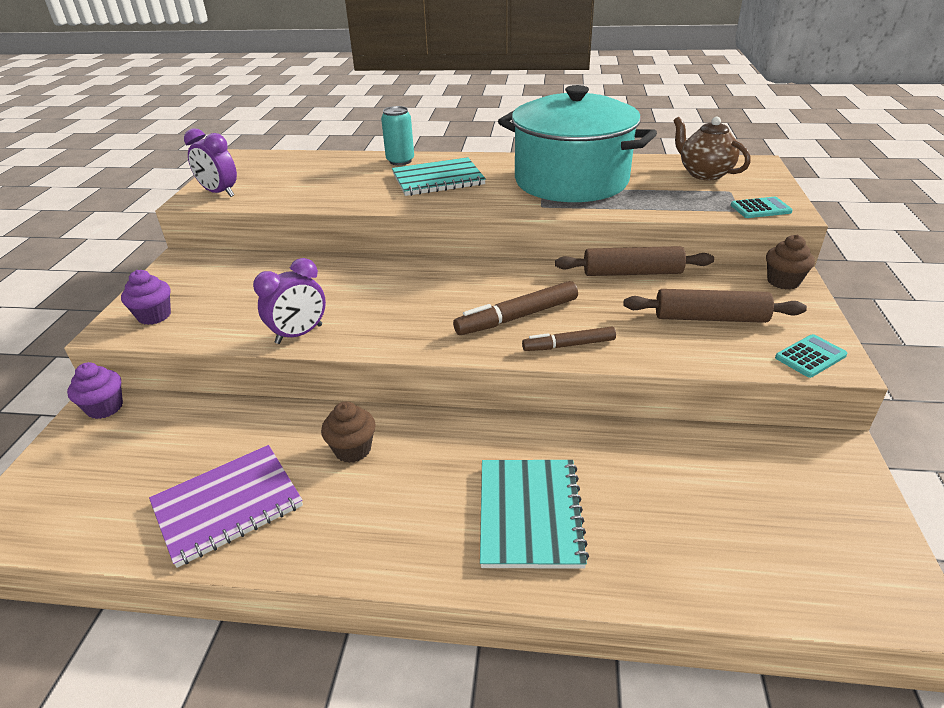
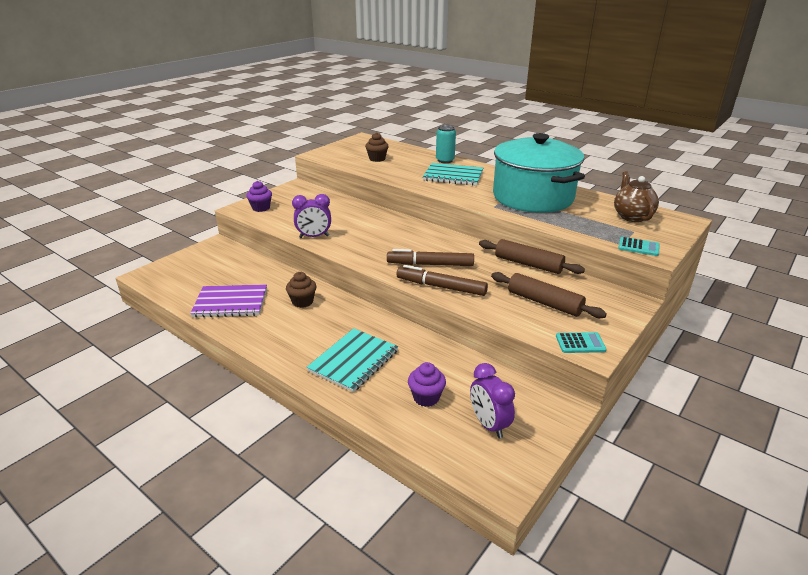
camera: 30 degrees right, 5 degrees down
(105, 408) = (219, 245): purple cupcake -> purple cupcake (426, 397)
(219, 193) = (332, 154): purple clock -> purple clock (489, 425)
(568, 345) = (441, 287): brown marker -> brown marker, size x1.53
(783, 281) = (625, 300): brown cupcake -> brown cupcake (377, 159)

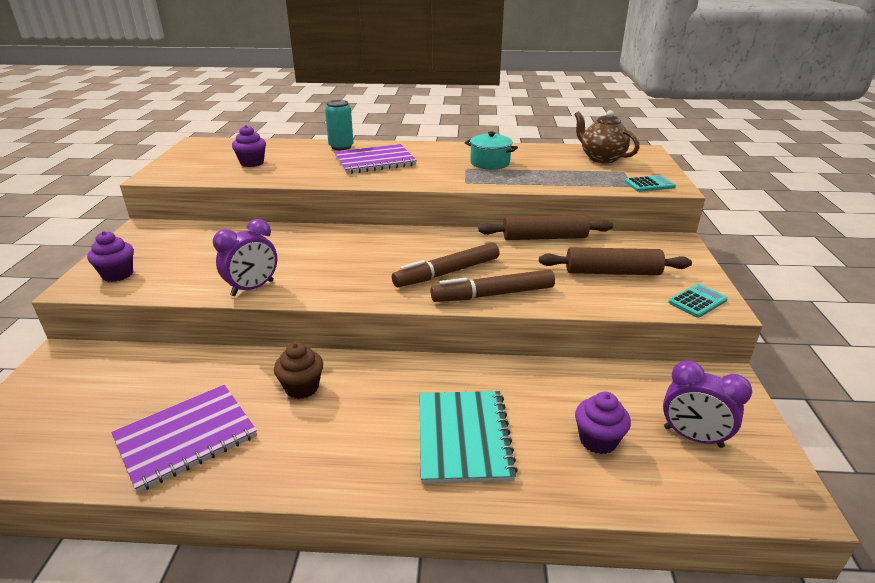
camera: 35 degrees left, 0 degrees up
(377, 159) = (252, 163): brown cupcake -> purple cupcake
(453, 176) = (375, 161): turquoise notebook -> purple notebook
(532, 197) = (490, 163): turquoise pot -> turquoise pot, size x0.41

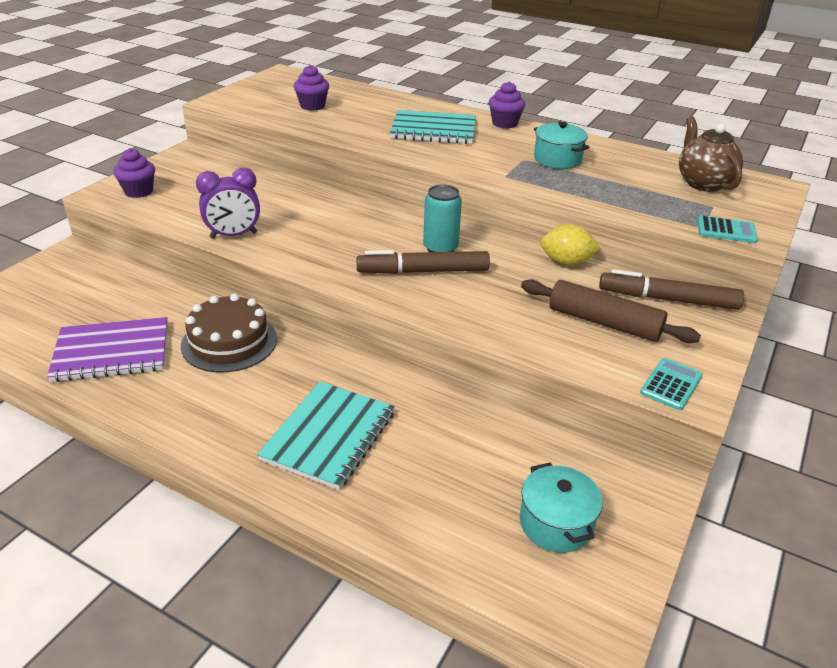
camera: 25 degrees right, 5 degrees up
(302, 388) = (229, 342): brown cupcake -> brown cake
(341, 147) = (415, 105): turquoise can -> turquoise can (440, 248)
(375, 161) = (433, 130): purple notebook -> turquoise notebook
(493, 295) = (447, 307): brown marker -> brown marker (667, 299)
(544, 238) = (566, 262): brown rolling pin -> yellow lemon
(598, 440) = (453, 487): purple cupcake -> purple cupcake (504, 123)
(692, 437) = (556, 523): purple clock -> turquoise pot
(697, 301) = (671, 384): turquoise calculator -> turquoise calculator turned 45 degrees counterclockwise

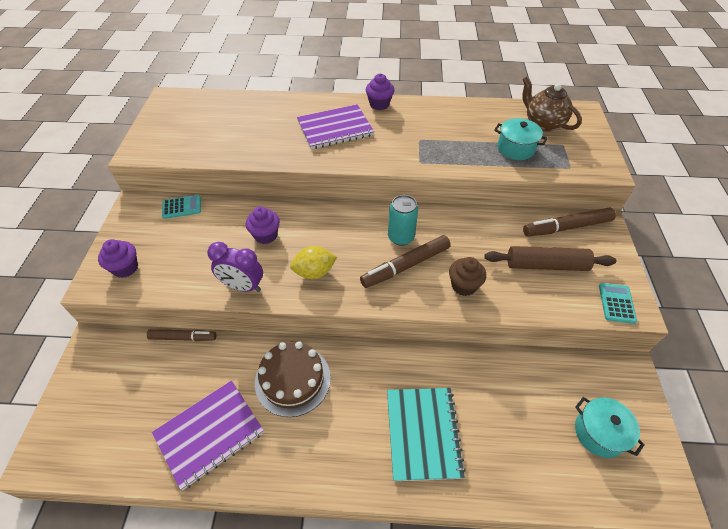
camera: 25 degrees left, 15 degrees up
(153, 275) = (183, 337): none -> brown marker
(233, 235) = (243, 286): purple clock -> purple clock turned 60 degrees clockwise
(312, 106) = (223, 131): purple cupcake -> purple cupcake (266, 235)
(433, 130) = (335, 128): turquoise notebook -> purple notebook
(477, 307) = (464, 286): none -> brown cupcake
(557, 159) = (440, 131): turquoise pot -> turquoise pot (515, 148)
(566, 262) = (488, 218): yellow lemon -> yellow lemon (314, 272)
(726, 230) = (586, 166): turquoise calculator -> turquoise calculator (182, 207)

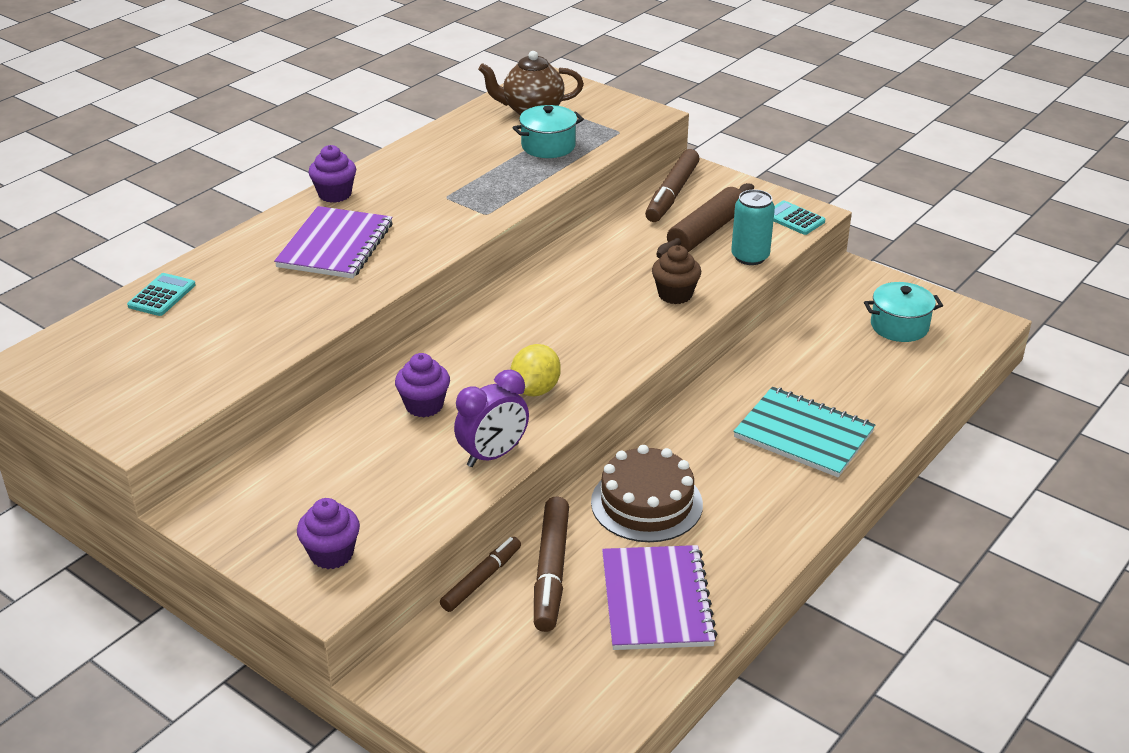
camera: 55 degrees left, 15 degrees down
(182, 207) = (267, 463): turquoise calculator -> turquoise calculator (162, 295)
(401, 237) = (556, 304): turquoise can -> turquoise can (750, 257)
(405, 266) = (603, 320): brown marker -> brown marker (551, 571)

